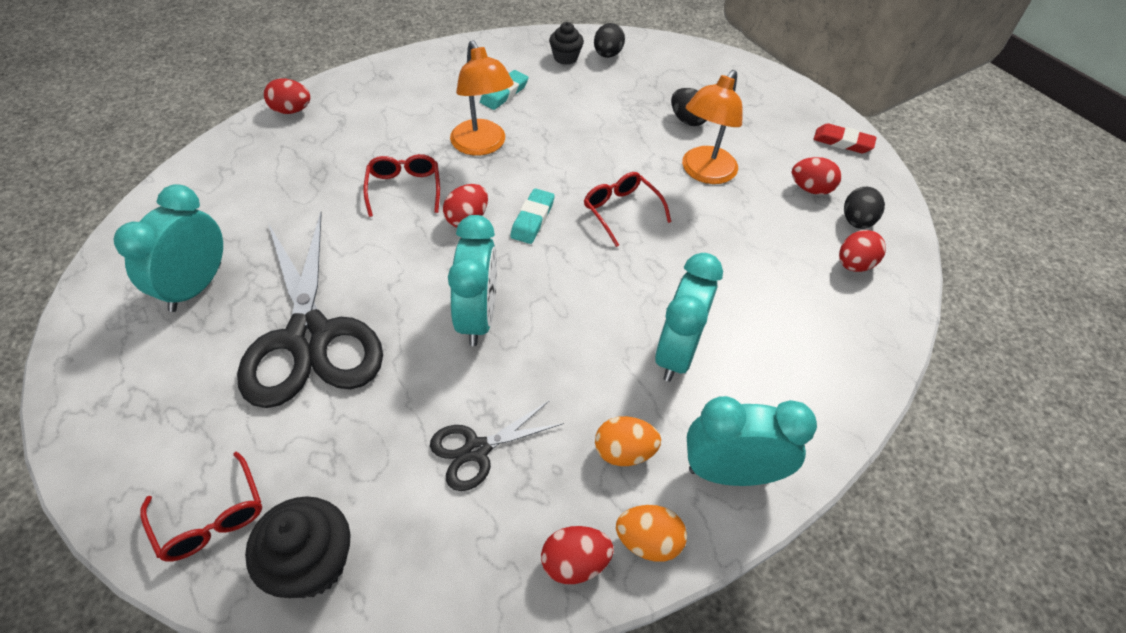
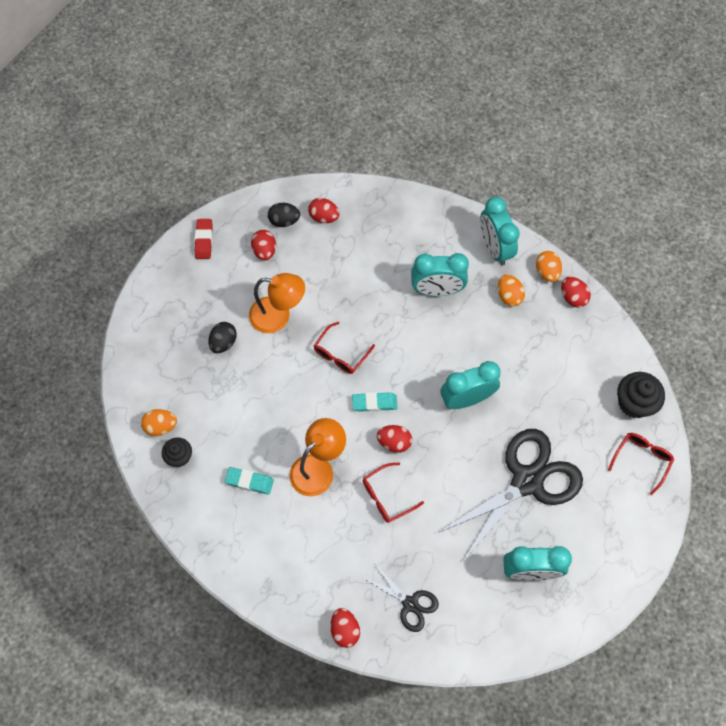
camera: 110 degrees left, 15 degrees up
(476, 450) = (544, 361): black scissors -> black scissors (410, 604)
(607, 55) = (161, 426): black egg -> orange egg

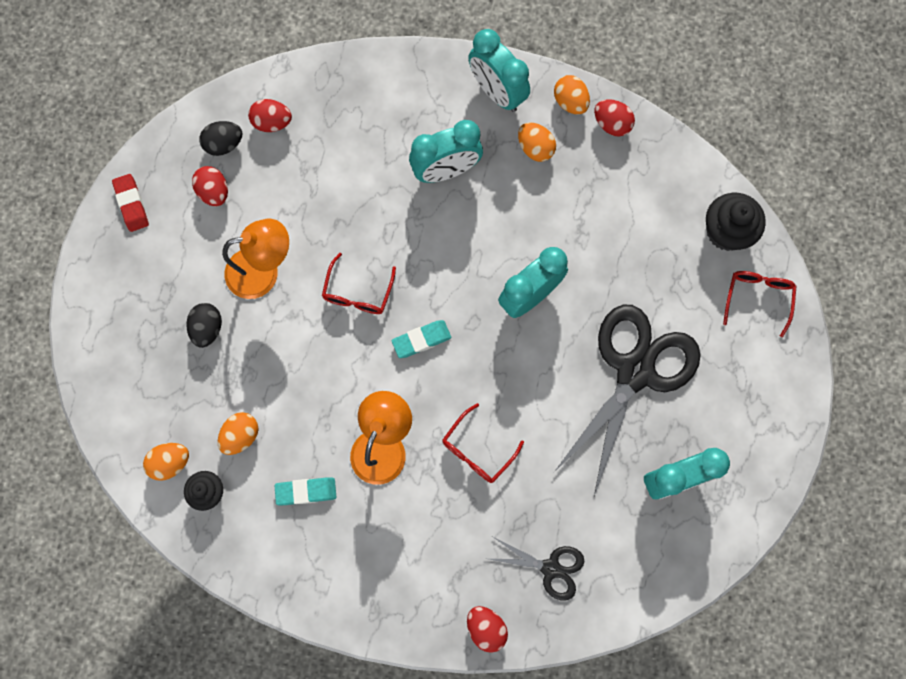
camera: 20 degrees left, 10 degrees up
(218, 425) = (241, 435): none -> orange egg
(394, 442) = (462, 380): red egg -> none

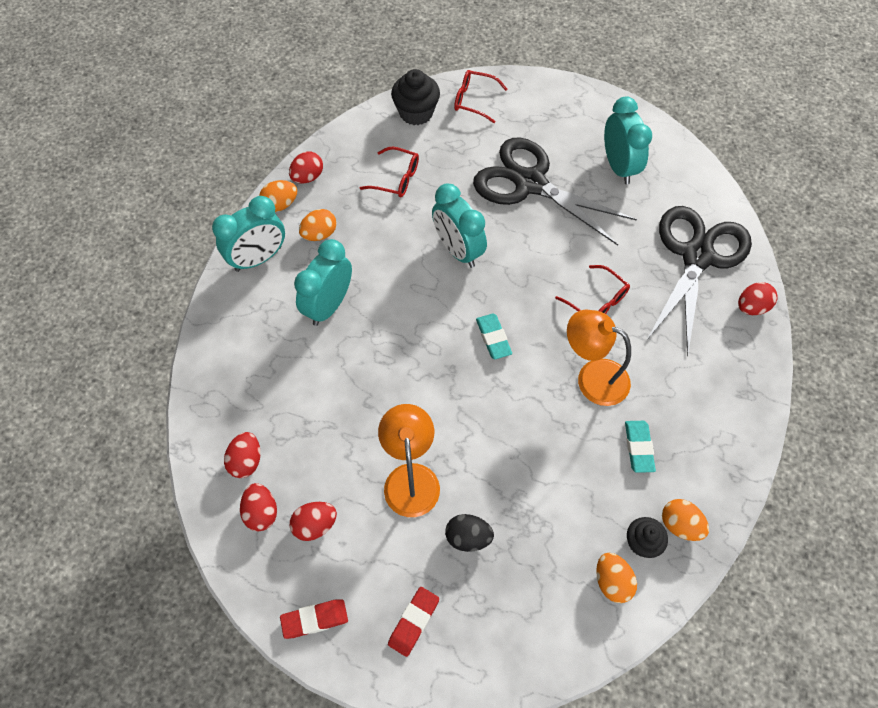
camera: 85 degrees left, 15 degrees down
(131, 287) = (413, 622): none -> red eraser
(224, 144) = (261, 512): black egg -> red egg
(241, 435) = (583, 507): orange egg -> orange egg (680, 525)
(358, 293) = (442, 389): red glasses -> red glasses (396, 179)
(446, 170) = (329, 306): turquoise clock -> turquoise clock turned 135 degrees counterclockwise
(551, 568) = (697, 256): black scissors -> black scissors, size x2.06

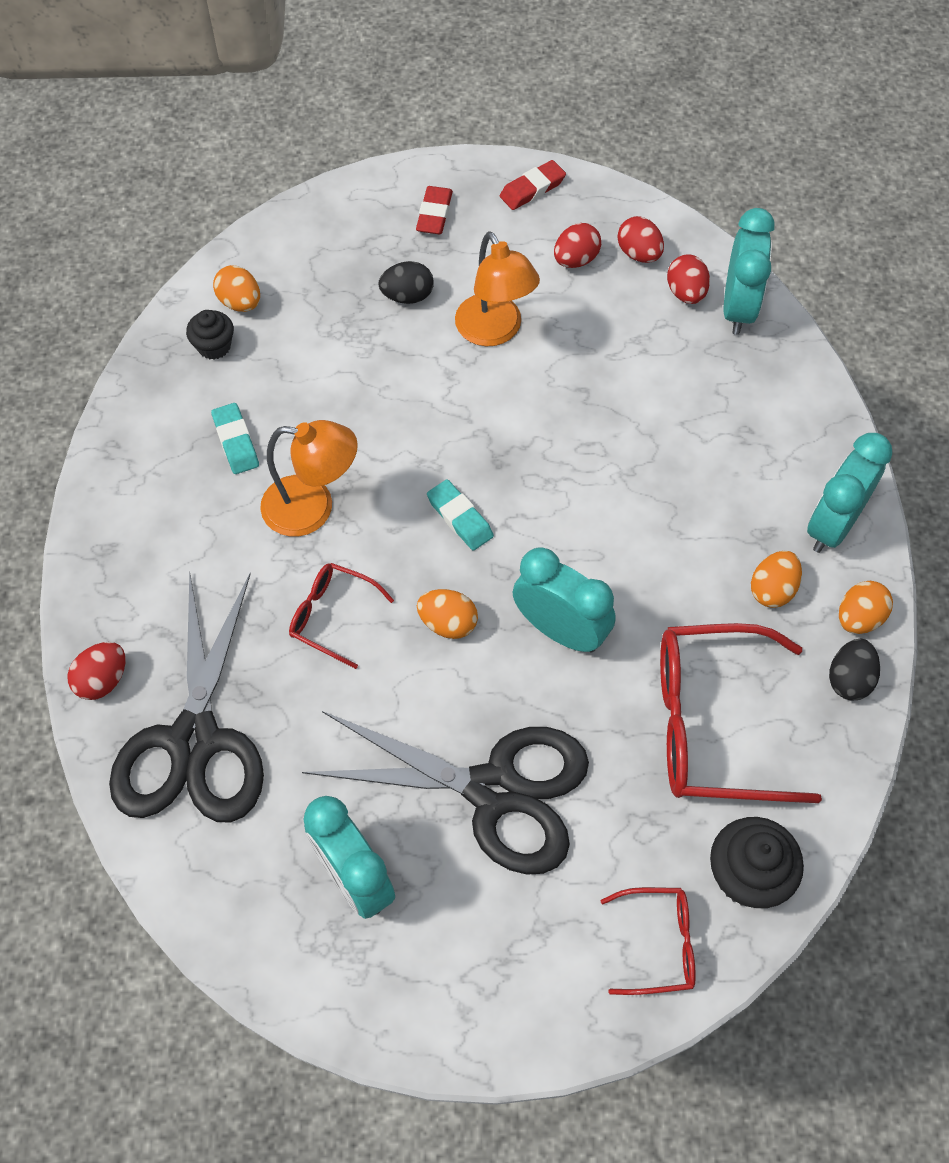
camera: 160 degrees right, 0 degrees up
(308, 177) = (849, 679): red egg -> black egg
(329, 306) = (698, 491): turquoise clock -> turquoise clock (738, 308)
(396, 179) = (711, 724): red glasses -> red glasses, size x1.92
(680, 525) = (173, 375): orange egg -> orange egg (448, 623)

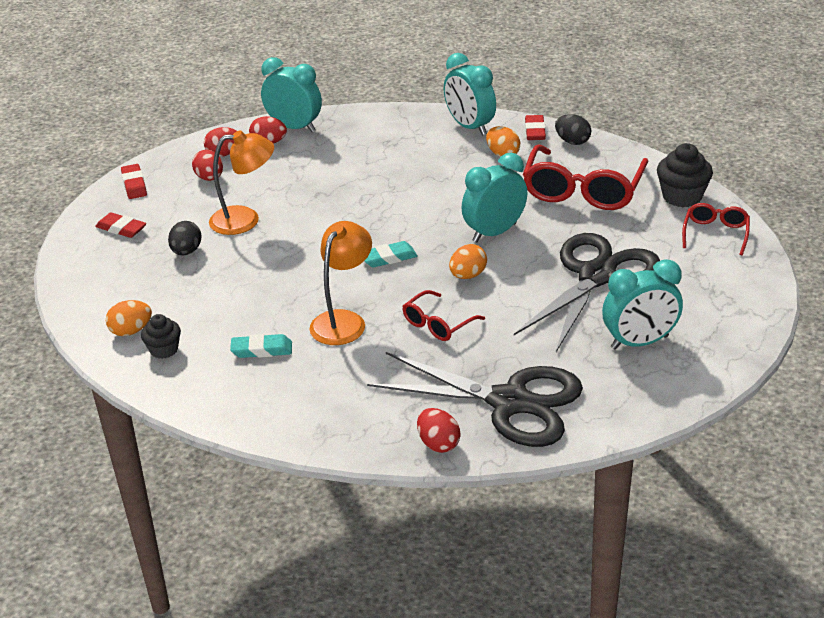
camera: 70 degrees left, 25 degrees down
(858, 618) = (535, 131): orange egg -> red eraser

